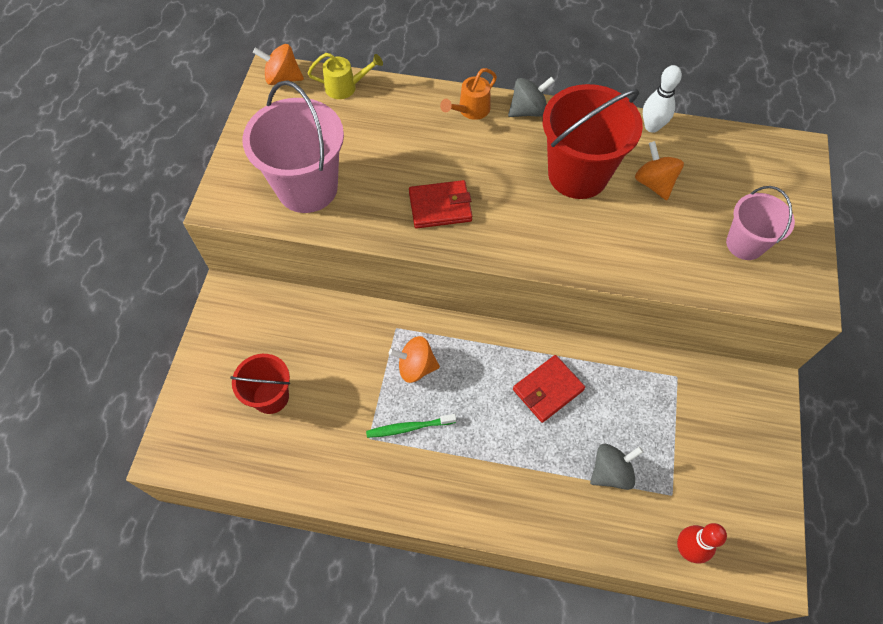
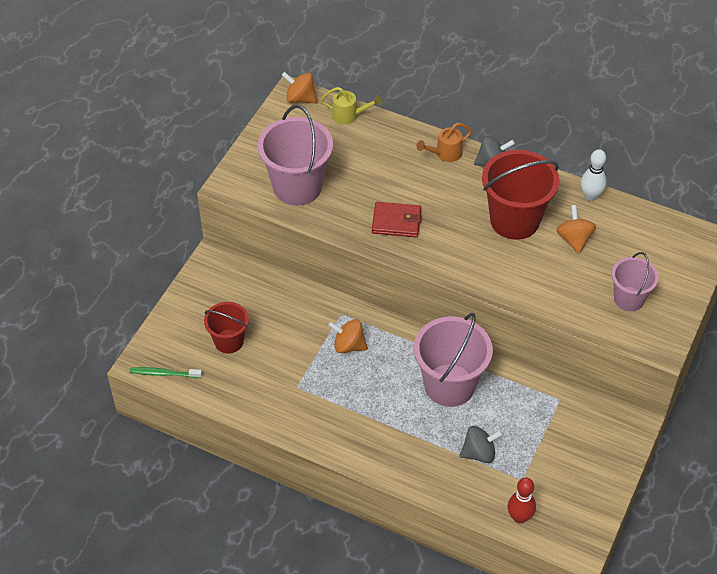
camera: 15 degrees right, 10 degrees down
(409, 427) = (330, 387): green toothbrush -> green toothbrush (164, 373)
(548, 389) = (449, 385): red wallet -> pink bucket

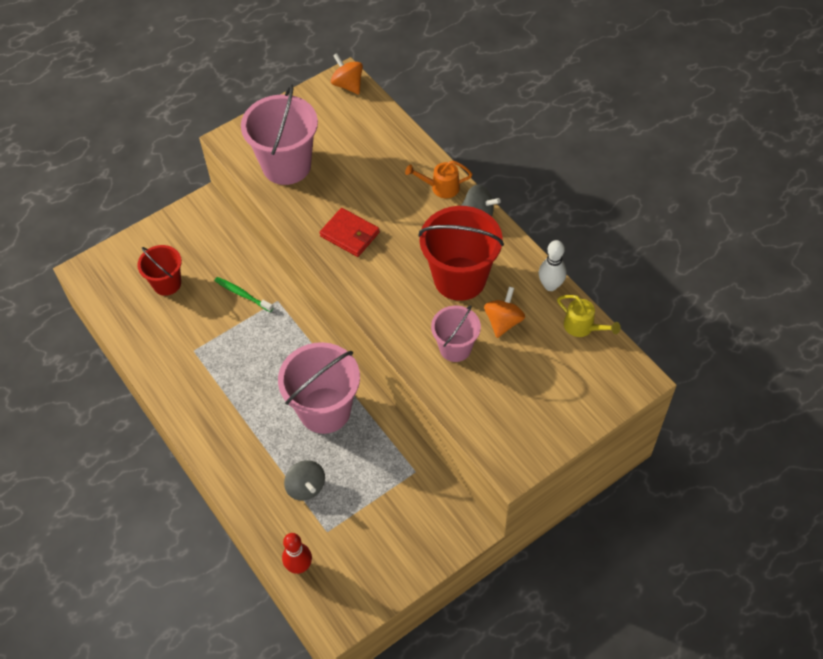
camera: 30 degrees right, 5 degrees up
(164, 373) = (96, 289): green toothbrush -> green toothbrush (242, 294)
(348, 345) = (263, 333): orange spinning top -> none
(349, 115) = (379, 117): yellow watering can -> yellow watering can (583, 327)
(479, 453) = (306, 487): grey spinning top -> grey spinning top turned 45 degrees clockwise
(629, 299) = (514, 404): pink bucket -> pink bucket (455, 348)

